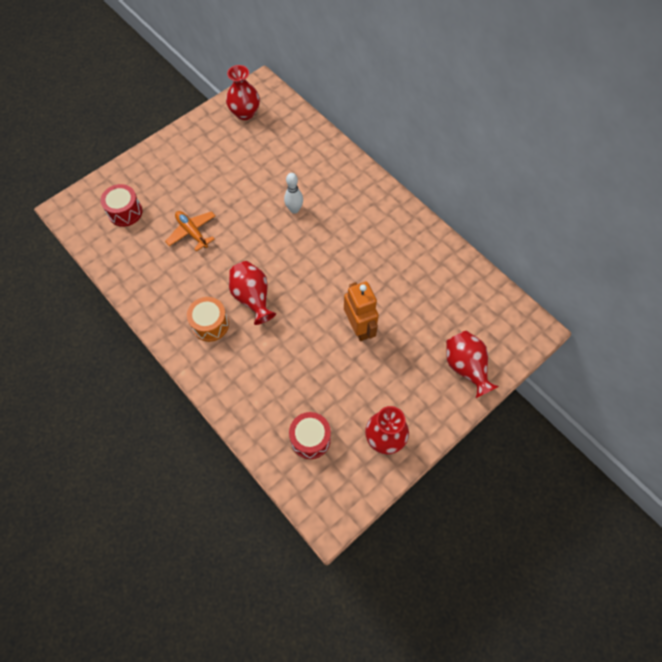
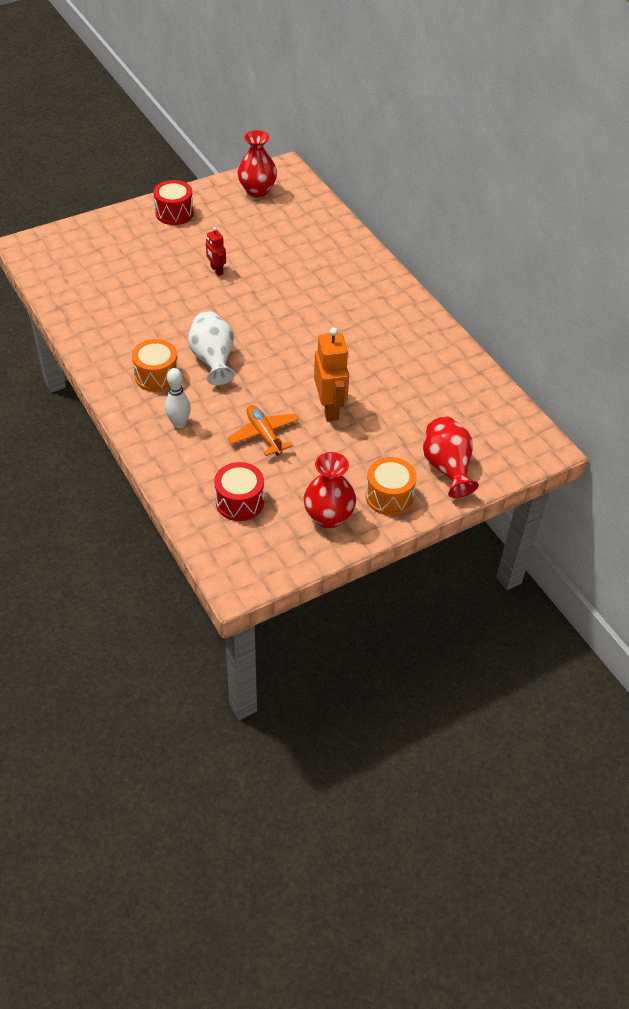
camera: 10 degrees right, 15 degrees down
(125, 212) = (92, 259): red drum -> red drum (174, 213)
(192, 232) = (162, 289): orange plane -> orange plane (264, 435)
(232, 203) = (216, 270): none -> red robot
(253, 298) = (213, 360): red vase -> white vase
(294, 209) = (287, 287): white bowling pin -> white bowling pin (179, 423)
(427, 406) = (389, 496): none -> orange drum

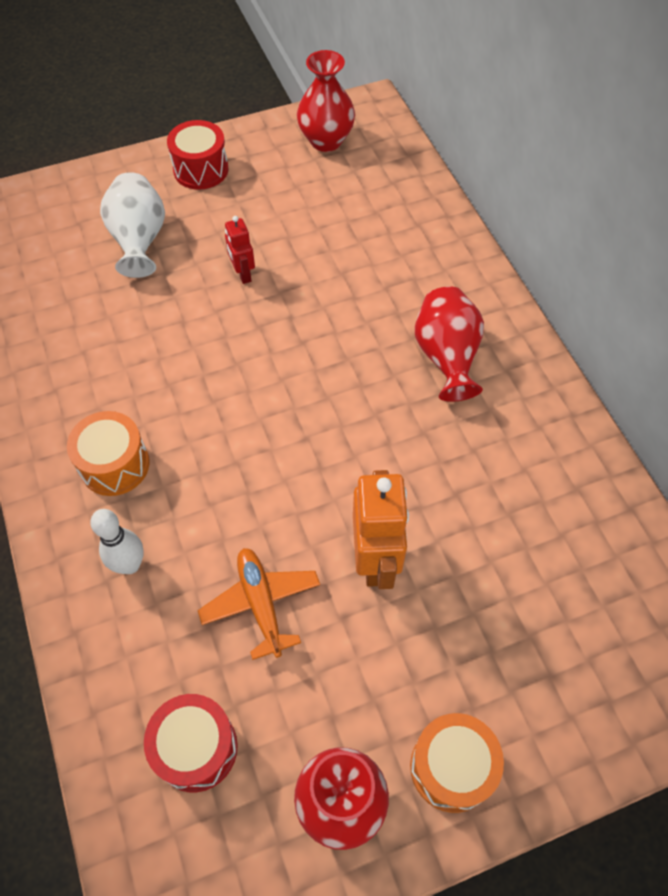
camera: 10 degrees right, 10 degrees up
(213, 360) = (207, 442): white vase -> white vase (139, 241)
(447, 468) = (559, 714): red vase -> red vase (446, 357)

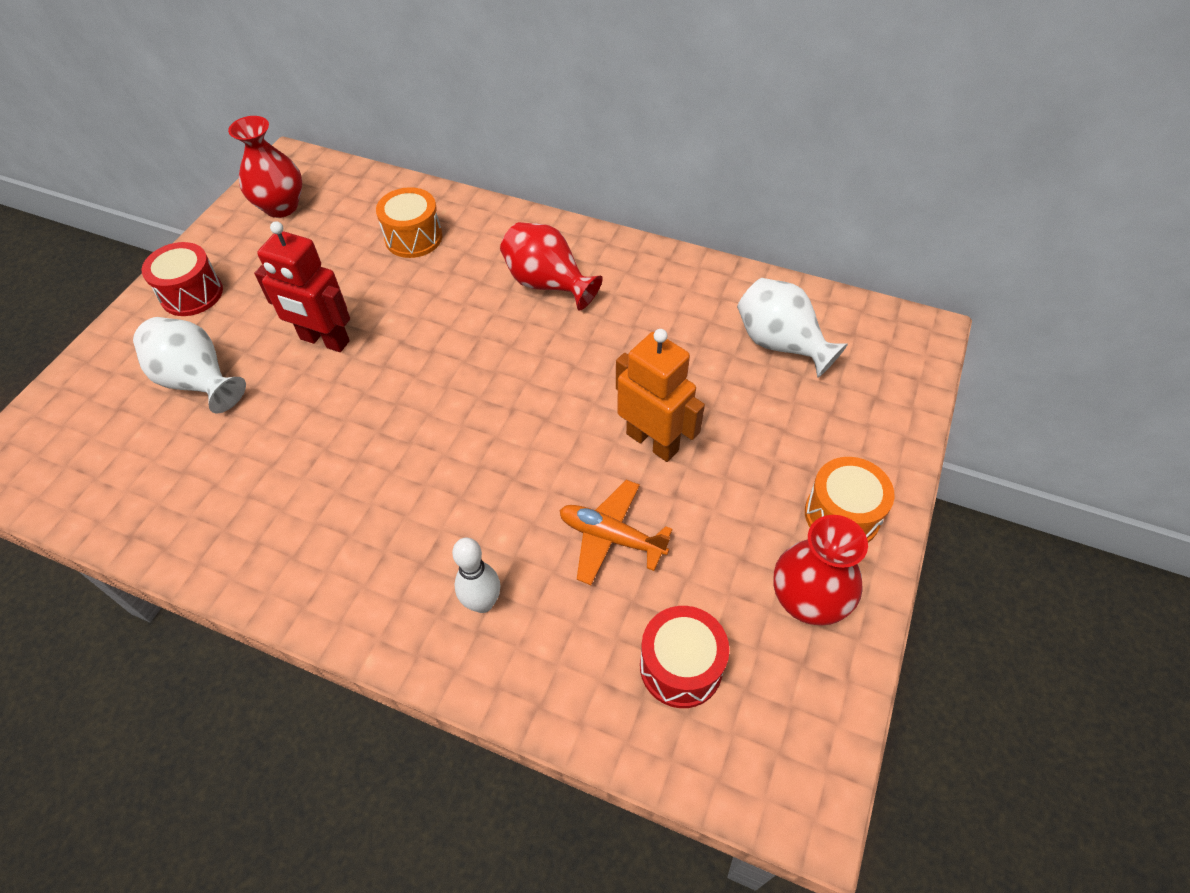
camera: 45 degrees left, 5 degrees down
(115, 465) = (382, 549): orange drum -> orange drum (413, 238)
(242, 274) = (324, 340): red robot -> red robot, size x1.81
(580, 576) = (780, 344): none -> white vase

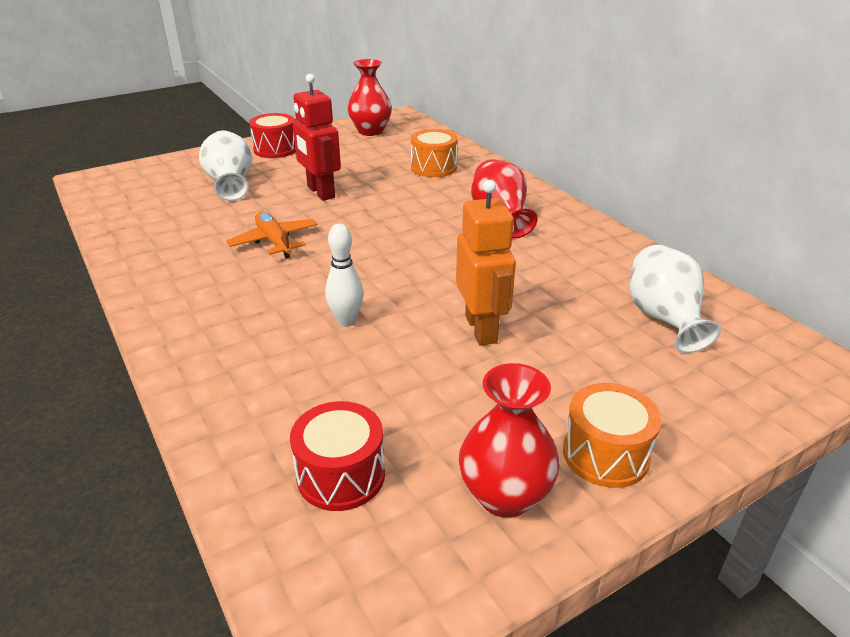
camera: 35 degrees right, 20 degrees down
(482, 603) = (249, 357): white bowling pin -> white bowling pin (346, 321)
(611, 537) = (383, 367): orange plane -> orange plane (274, 242)

